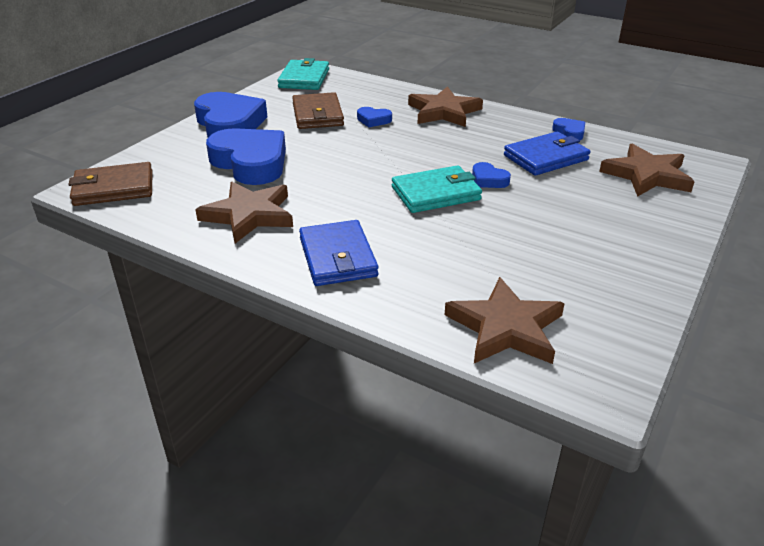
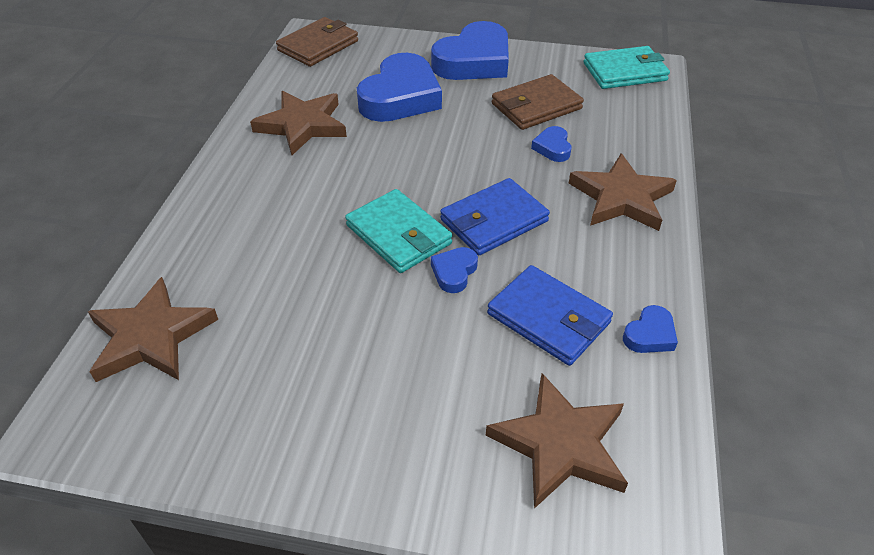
camera: 70 degrees right, 10 degrees up
(113, 188) = (318, 46): brown wallet -> brown wallet turned 75 degrees clockwise
(338, 257) = (247, 196): blue wallet -> blue wallet (493, 221)

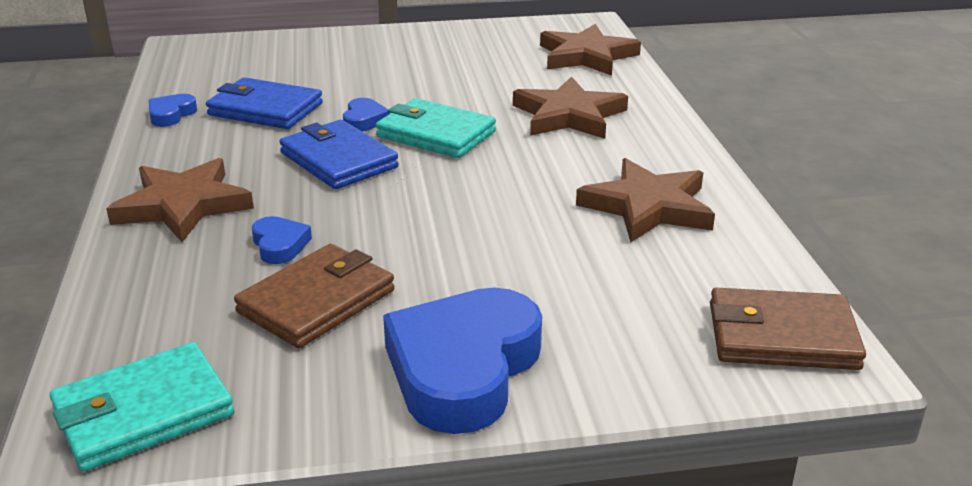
camera: 160 degrees right, 15 degrees down
(318, 46) = (781, 336): brown wallet -> brown wallet turned 75 degrees clockwise
(400, 97) = (547, 272): blue heart -> none
(493, 221) = (338, 160): blue wallet -> blue wallet turned 75 degrees counterclockwise
(560, 444) = (249, 62): brown star -> brown star (569, 115)

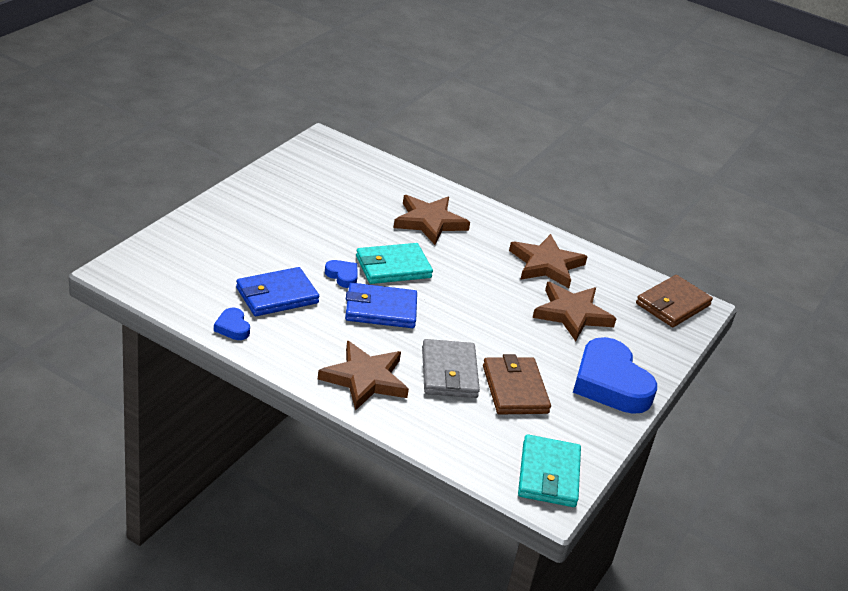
camera: 55 degrees left, 5 degrees up
(280, 245) = (449, 372): blue heart -> grey wallet
(586, 56) = (366, 170): brown star -> brown star (572, 314)

